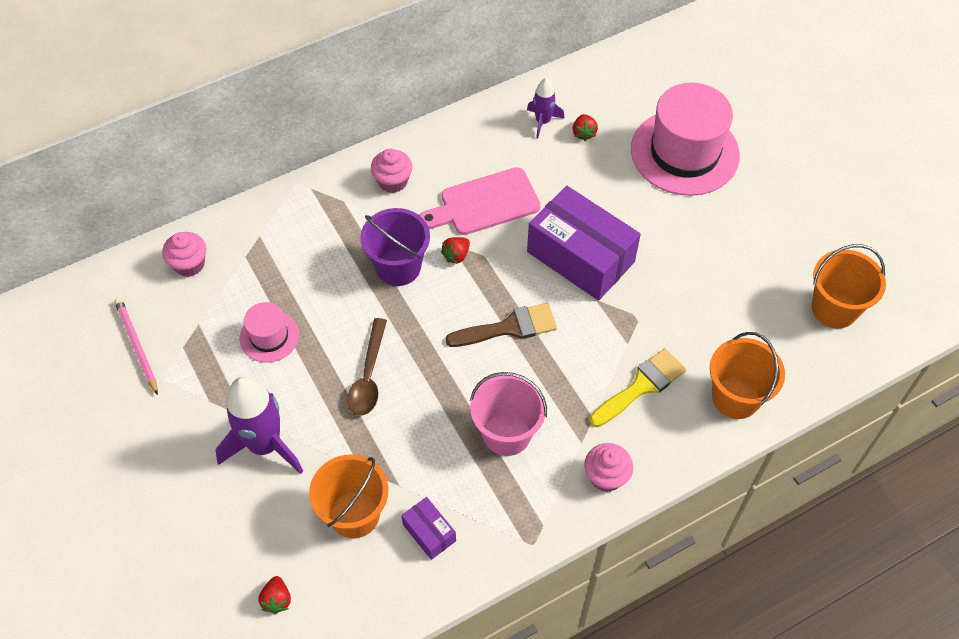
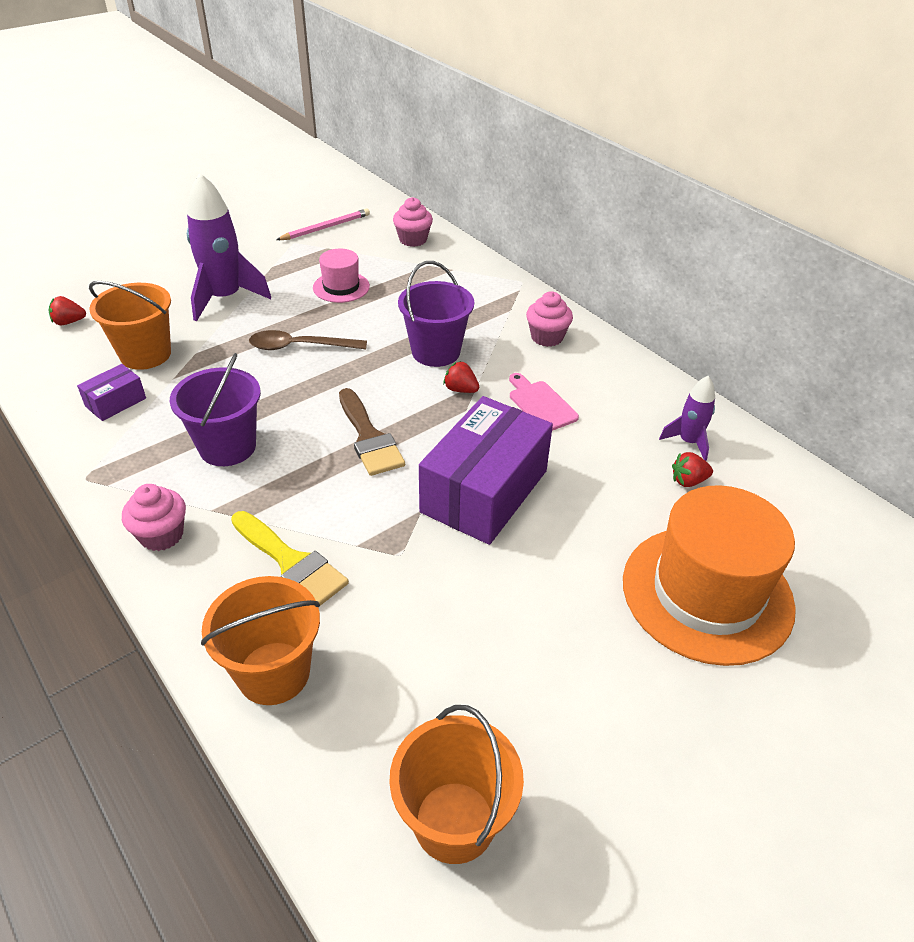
camera: 80 degrees right, 15 degrees down
(484, 203) = (540, 404): pink cutting board -> pink cutting board, size x0.62
(506, 433) = (227, 447): pink bucket -> purple bucket
(684, 152) = (707, 593): pink hat -> orange hat

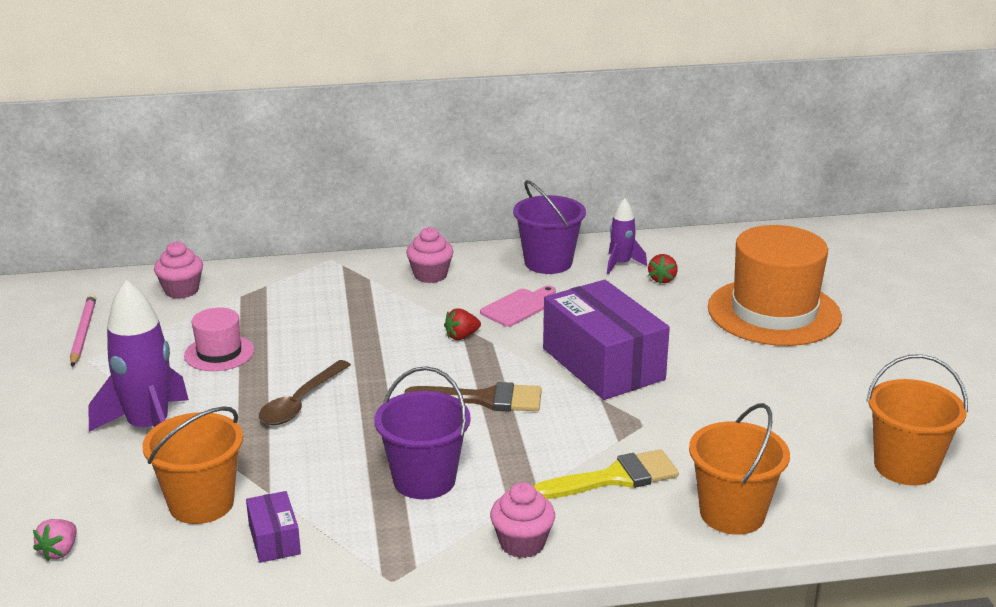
camera: 60 degrees left, 15 degrees down
(69, 322) = (59, 551): red strawberry -> pink strawberry
(436, 352) = (392, 332): purple bucket -> purple bucket (548, 263)
(540, 404) = (518, 307): pink cutting board -> pink cutting board turned 135 degrees clockwise

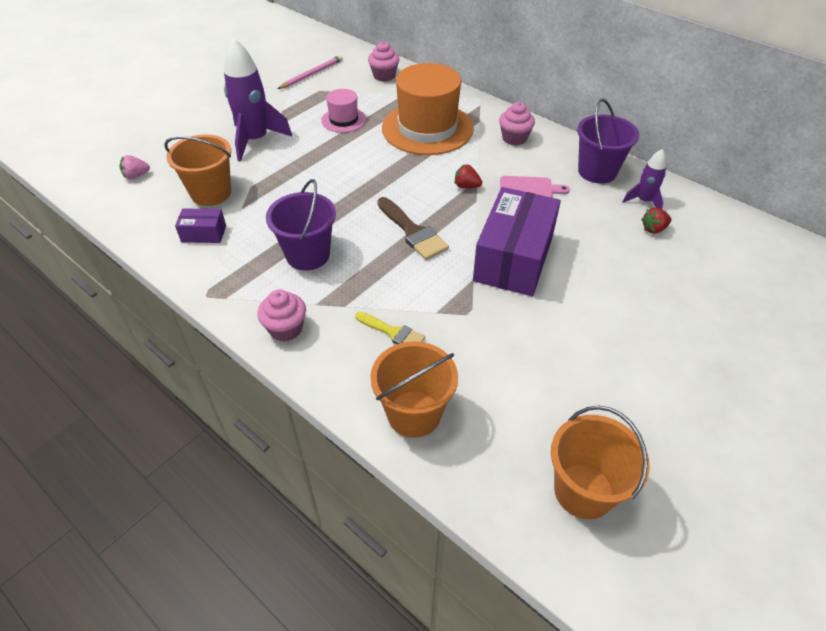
camera: 50 degrees right, 20 degrees up
(274, 539) = (204, 234): purple box -> purple box turned 60 degrees clockwise
(300, 402) = (331, 170): brown spoon -> none
(614, 478) = (393, 333): yellow brush -> yellow brush, size x0.65
(774, 312) = (695, 305): orange hat -> orange hat (427, 128)

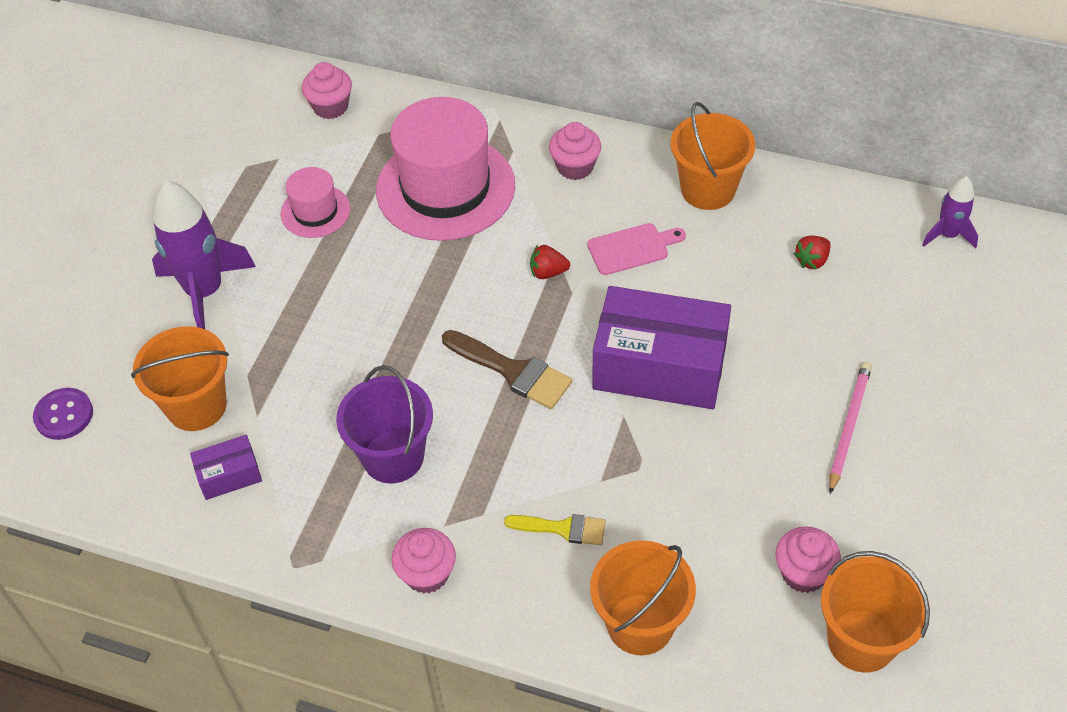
camera: 20 degrees left, 5 degrees up
(136, 176) = (64, 415): pink strawberry -> purple button
(312, 74) = (217, 138): pink pencil -> pink pencil (848, 427)
(427, 128) = (445, 188): orange hat -> pink hat
(513, 258) = (659, 367): purple box -> purple box turned 75 degrees counterclockwise
(557, 424) = (803, 573): none -> pink cupcake
(597, 171) = (708, 189): purple bucket -> orange bucket
(644, 201) = (784, 219): purple rocket -> purple rocket (948, 235)

